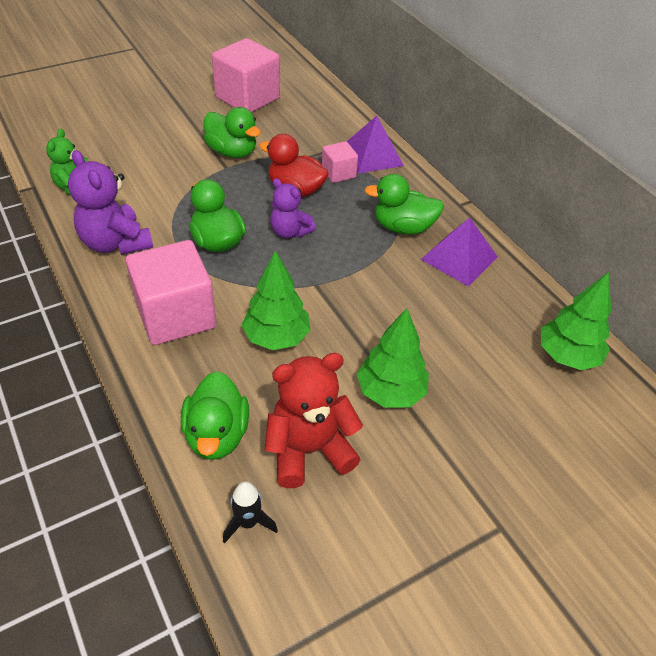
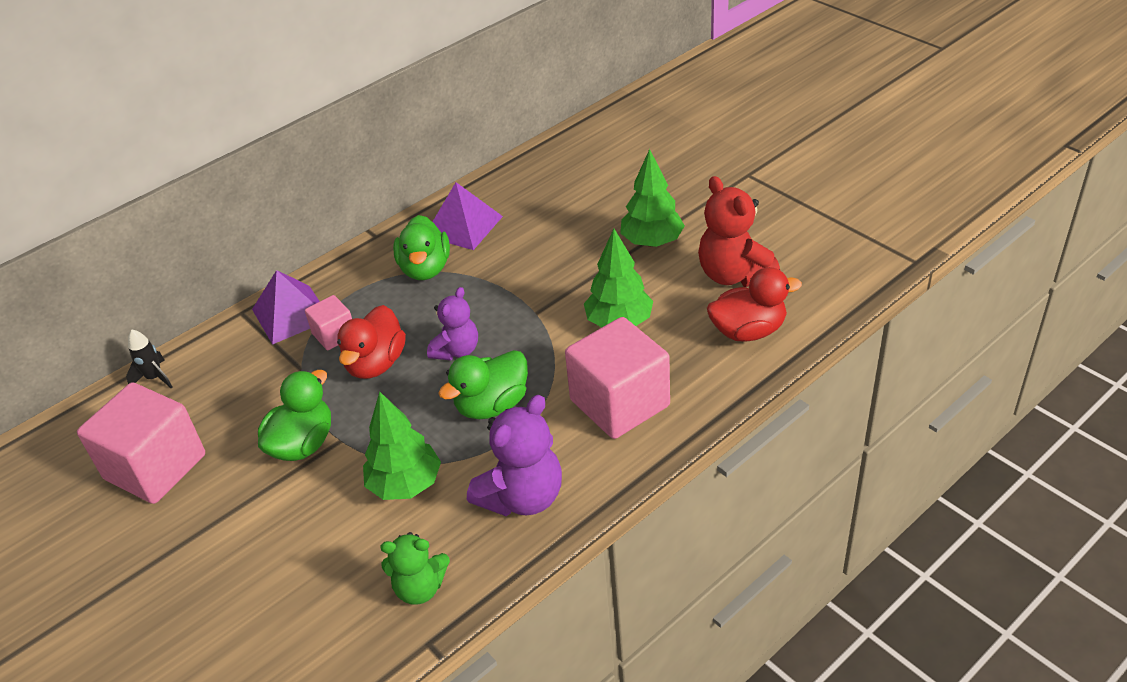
camera: 95 degrees left, 5 degrees down
(217, 435) = (748, 331): green duck -> red duck
(248, 522) = (817, 291): black rocket -> black rocket (155, 378)
(567, 356) = (569, 157): green tree -> green tree (405, 485)

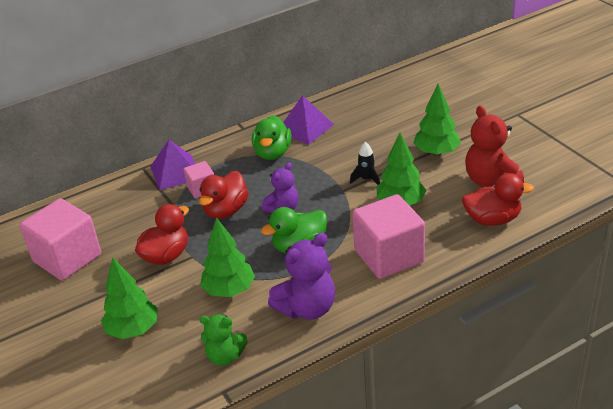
camera: 10 degrees right, 5 degrees down
(155, 378) = (78, 202): black rocket -> black rocket (366, 179)
(276, 566) = (133, 330): none -> green tree
(303, 444) = (166, 256): green duck -> red duck

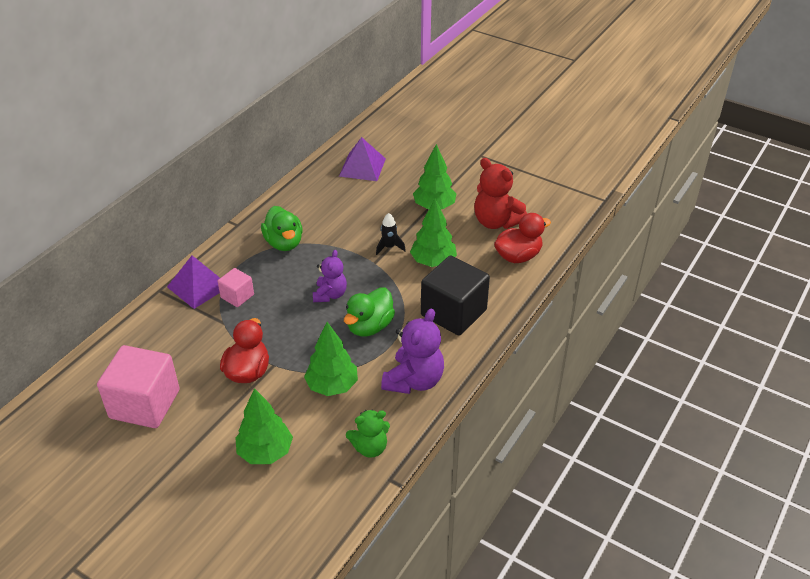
camera: 30 degrees left, 5 degrees up
(226, 211) = (276, 311): red duck -> none
(305, 128) = (299, 210): purple pyramid -> purple pyramid (362, 167)
(389, 256) = (453, 313): pink cube -> black cube

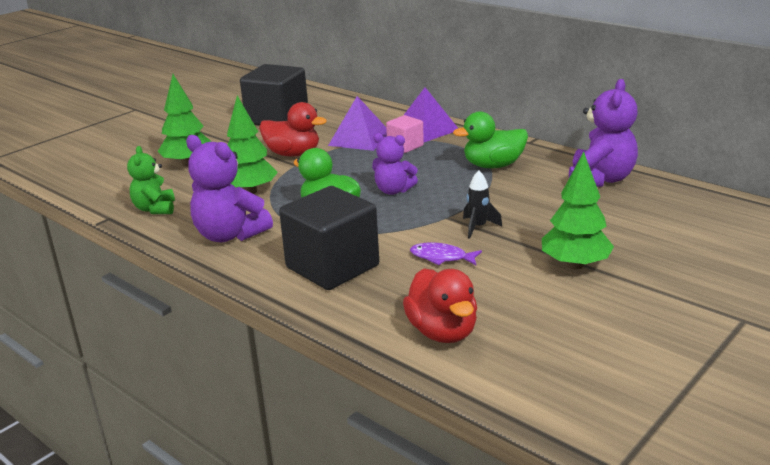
camera: 100 degrees right, 15 degrees down
(145, 404) = (277, 118): pink cube -> black cube
(311, 192) = (600, 179): none -> purple teddy bear
(362, 167) = (670, 213): purple pyramid -> purple pyramid (359, 139)
(433, 262) = (441, 257): green tree -> purple fish
(496, 222) = (536, 319): red teddy bear -> none

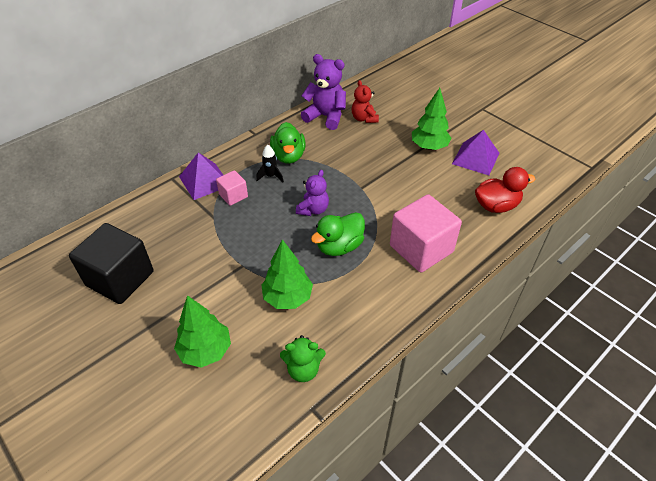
camera: 85 degrees left, 20 degrees up
(229, 235) = (365, 309): purple teddy bear -> none
(293, 154) = (218, 267): red duck -> none
(332, 267) = (421, 249): black cube -> pink cube
(359, 139) = (204, 221): purple pyramid -> purple pyramid (475, 158)
(441, 257) = (415, 196): purple fish -> none
(478, 227) = (378, 176): black rocket -> black rocket (271, 176)
(616, 207) = (364, 118): none -> red teddy bear

